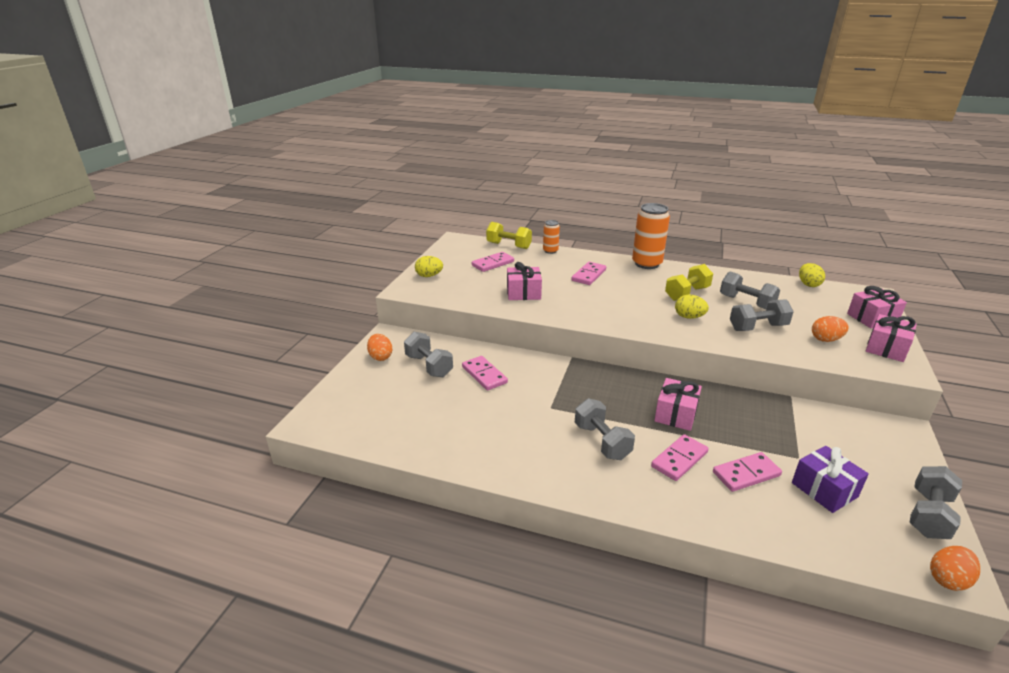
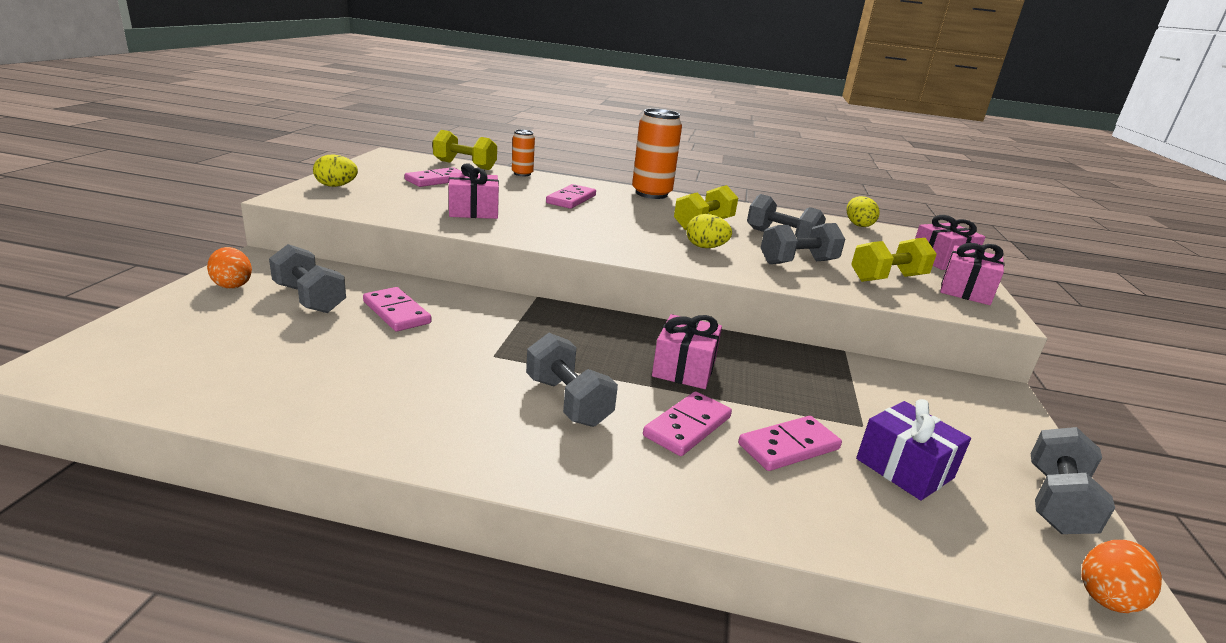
camera: 10 degrees left, 5 degrees down
(826, 339) = (887, 278): orange egg -> yellow dumbbell

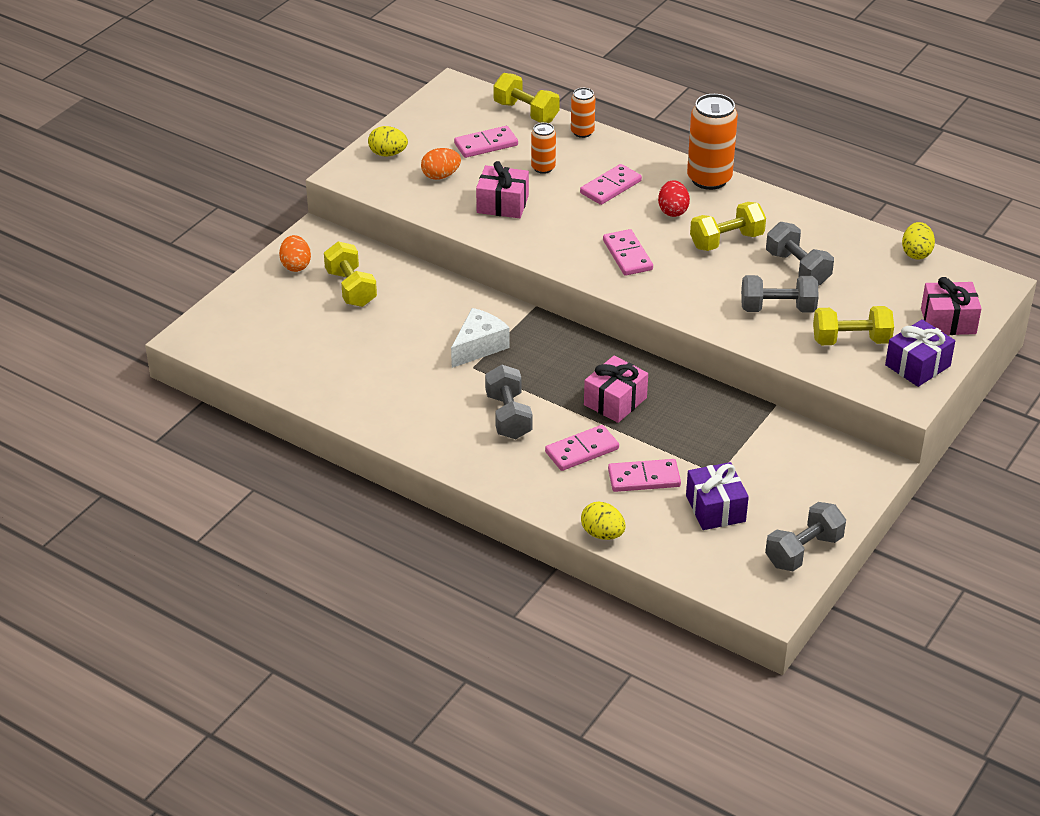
camera: 25 degrees right, 15 degrees up
(309, 298) = (351, 288): grey dumbbell -> yellow dumbbell
(397, 312) = (413, 312): pink domino -> pink domino (627, 255)
(491, 335) = (479, 346): none -> white cheese
(500, 191) = (543, 168): none -> orange can
(639, 210) = (673, 211): none -> red egg
(705, 247) = (699, 278): yellow egg -> yellow egg (602, 534)
(965, 290) = (917, 365): pink gift -> purple gift
(1107, 596) = (760, 602): orange egg -> orange egg (441, 176)

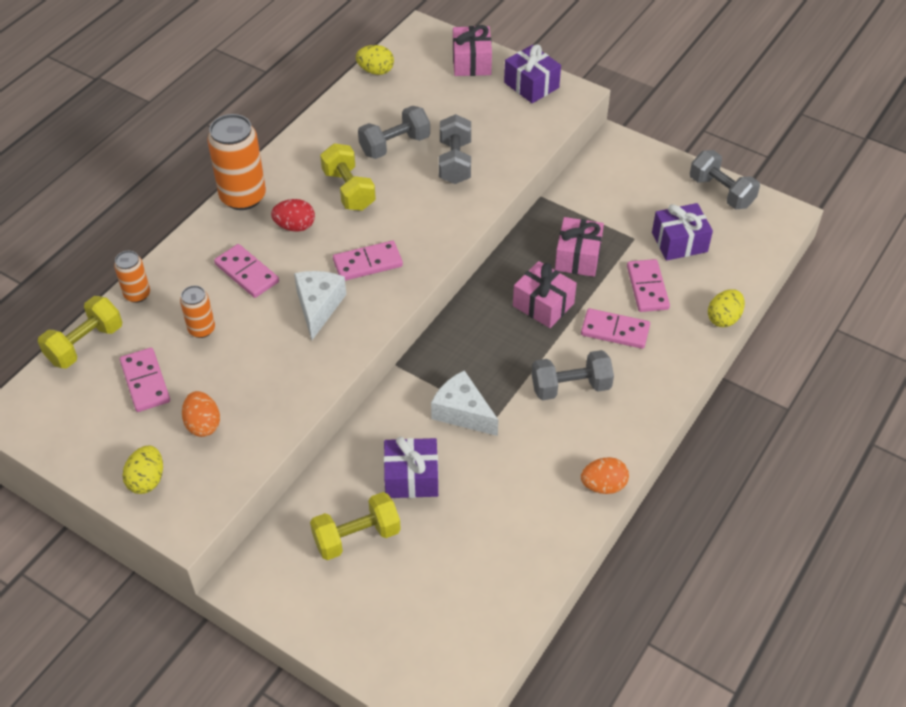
camera: 90 degrees left, 10 degrees up
(296, 265) = (308, 599): orange egg -> orange egg (603, 485)
(408, 317) = (411, 478): none -> purple gift
(502, 204) = (267, 365): pink gift -> pink gift (577, 257)
(571, 228) = (318, 307): none -> white cheese
(582, 450) = (615, 331): pink domino -> pink domino turned 45 degrees counterclockwise
(851, 340) = (499, 120): yellow dumbbell -> none

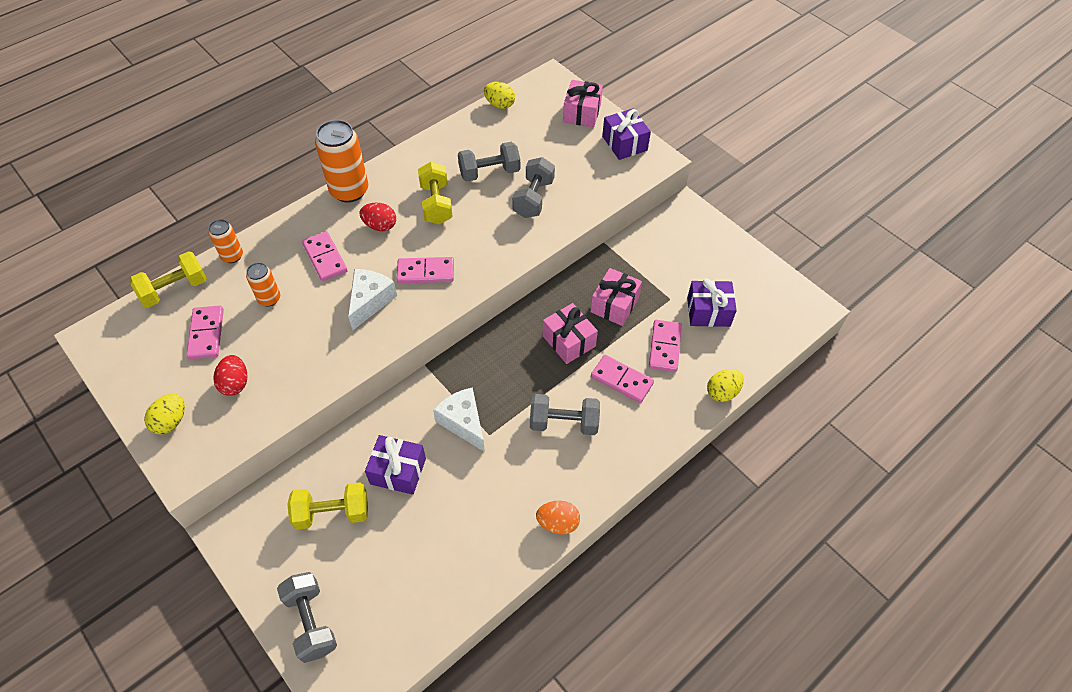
camera: 15 degrees right, 5 degrees up
(203, 424) = (235, 383): orange egg -> red egg
(721, 192) = (762, 274): grey dumbbell -> grey dumbbell (311, 622)

